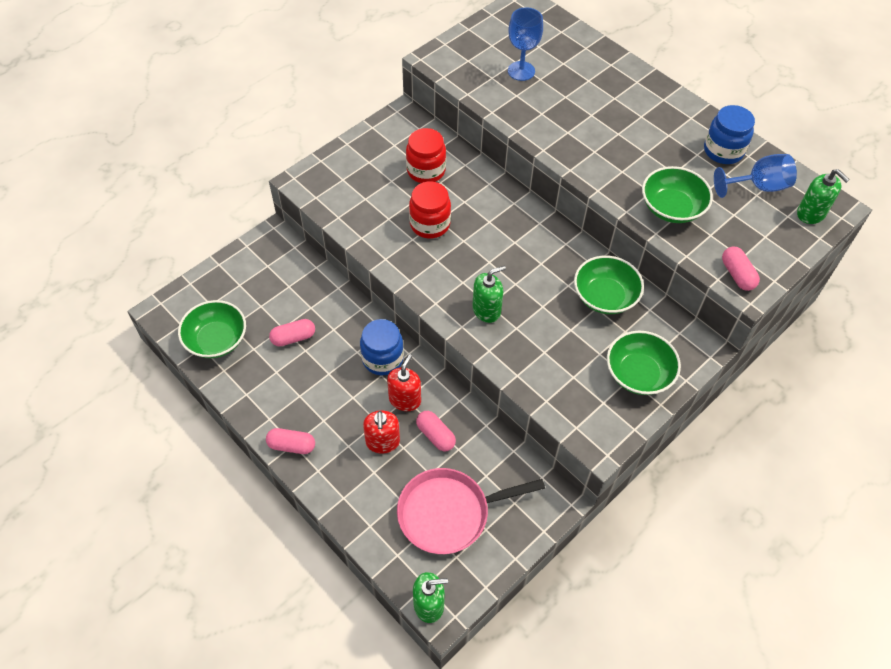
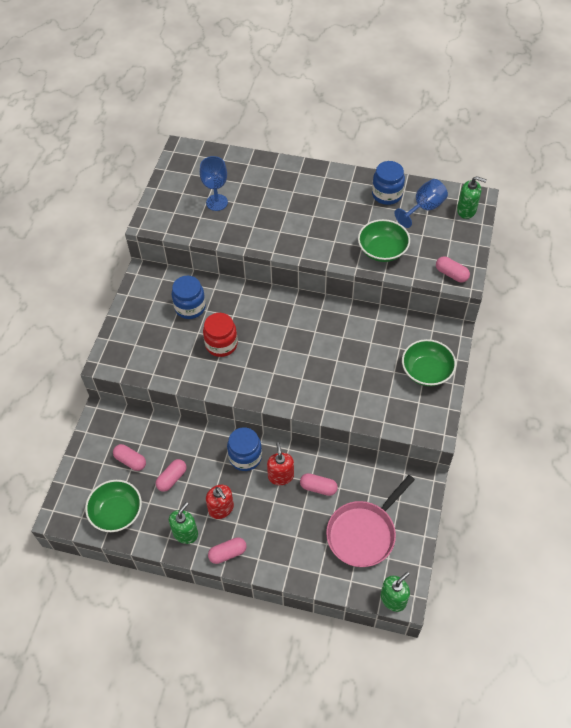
camera: 30 degrees left, 0 degrees up
(267, 297) = (130, 461): none -> pink capsule
(382, 442) = (287, 513): red soap dispenser -> red soap dispenser (221, 508)
(426, 171) = (190, 307): red jar -> blue jar
(486, 310) = (303, 383): green soap dispenser -> green soap dispenser (185, 533)
(605, 296) = (371, 331): green bowl -> none

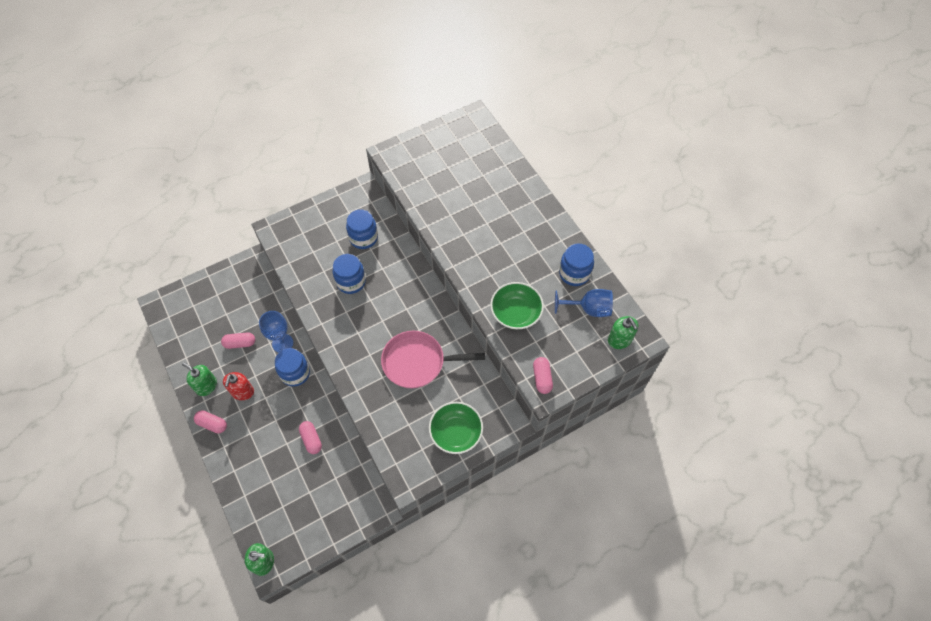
camera: 45 degrees right, 5 degrees up
(116, 512) = (188, 333): green bowl -> none
(130, 461) = (232, 308): pink capsule -> none
(185, 533) = (206, 386): green soap dispenser -> green soap dispenser turned 135 degrees counterclockwise
(217, 202) = (448, 176): blue goblet -> blue goblet (282, 343)
(221, 344) = (351, 282): red jar -> blue jar
(281, 476) = (300, 408): red soap dispenser -> none
(364, 533) = (300, 499): pink pan -> pink pan (418, 362)

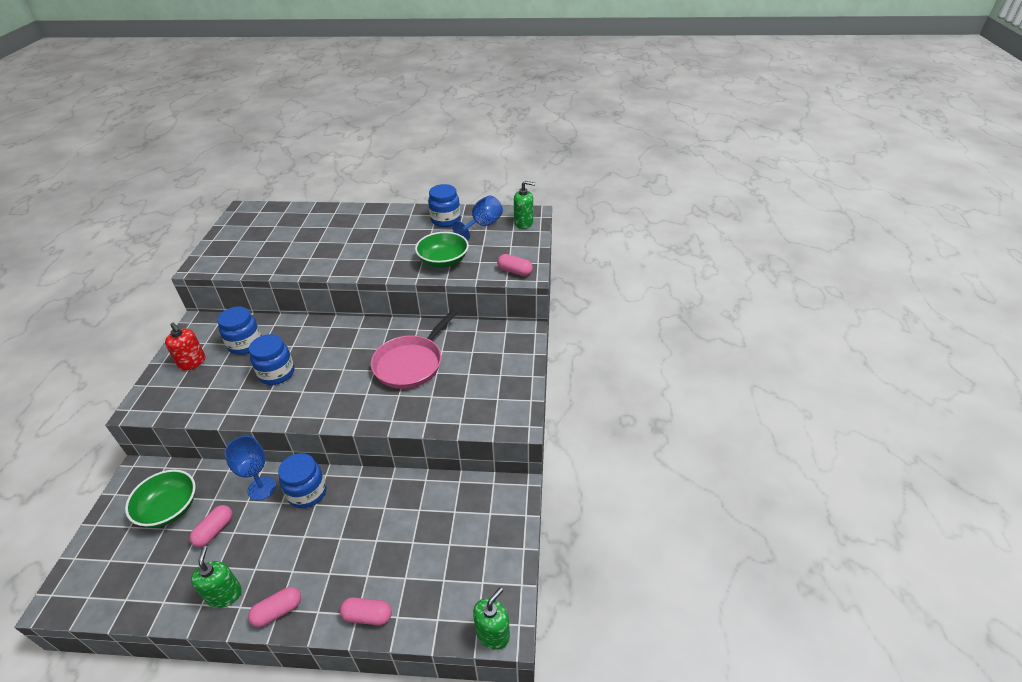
camera: 55 degrees left, 20 degrees down
(206, 386) = (224, 594): green soap dispenser -> green soap dispenser turned 105 degrees clockwise
(242, 392) = (273, 556): red soap dispenser -> red soap dispenser (192, 362)
(311, 439) = (394, 513): pink capsule -> pink capsule (367, 616)
(456, 433) = (503, 368): green bowl -> green bowl (169, 508)

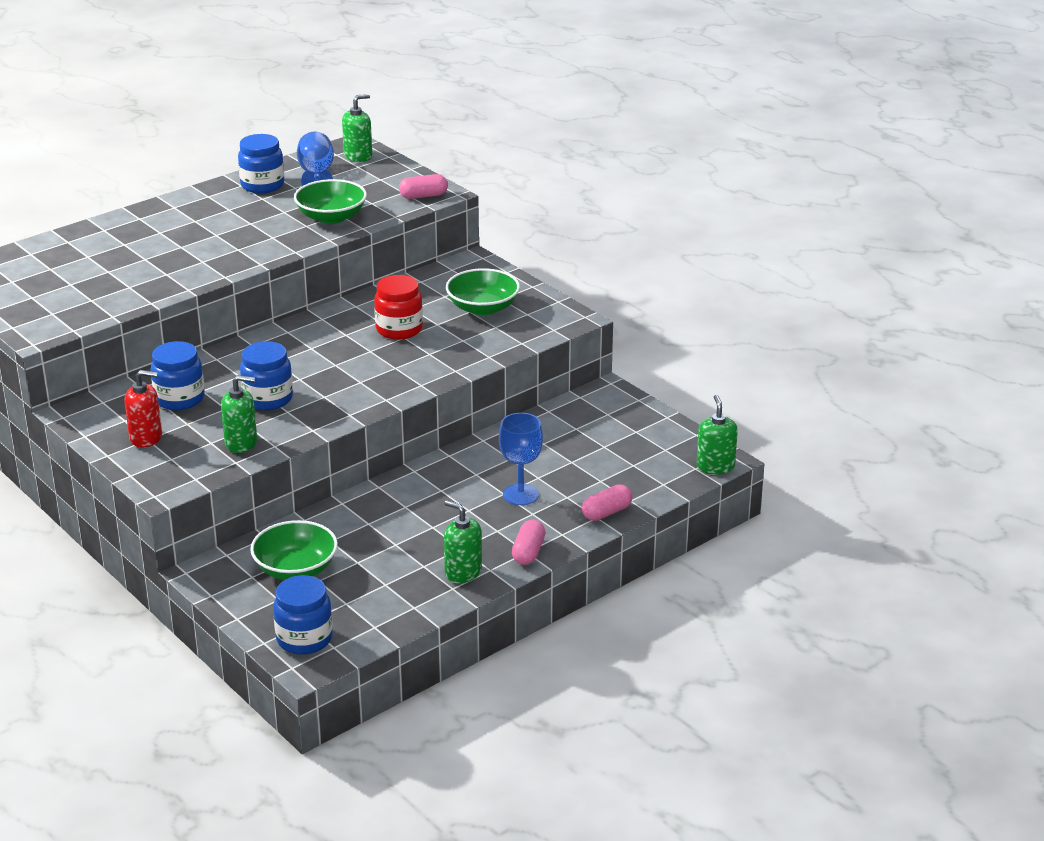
camera: 45 degrees left, 10 degrees down
(214, 531) = (375, 553): pink capsule -> none
(217, 399) = (241, 443): none -> green soap dispenser
(262, 488) = (366, 509): blue goblet -> blue goblet (520, 494)
(307, 493) = (419, 488): blue jar -> blue jar (304, 639)
(411, 363) = (399, 329): pink pan -> red jar
(479, 376) = (483, 308): none -> green bowl

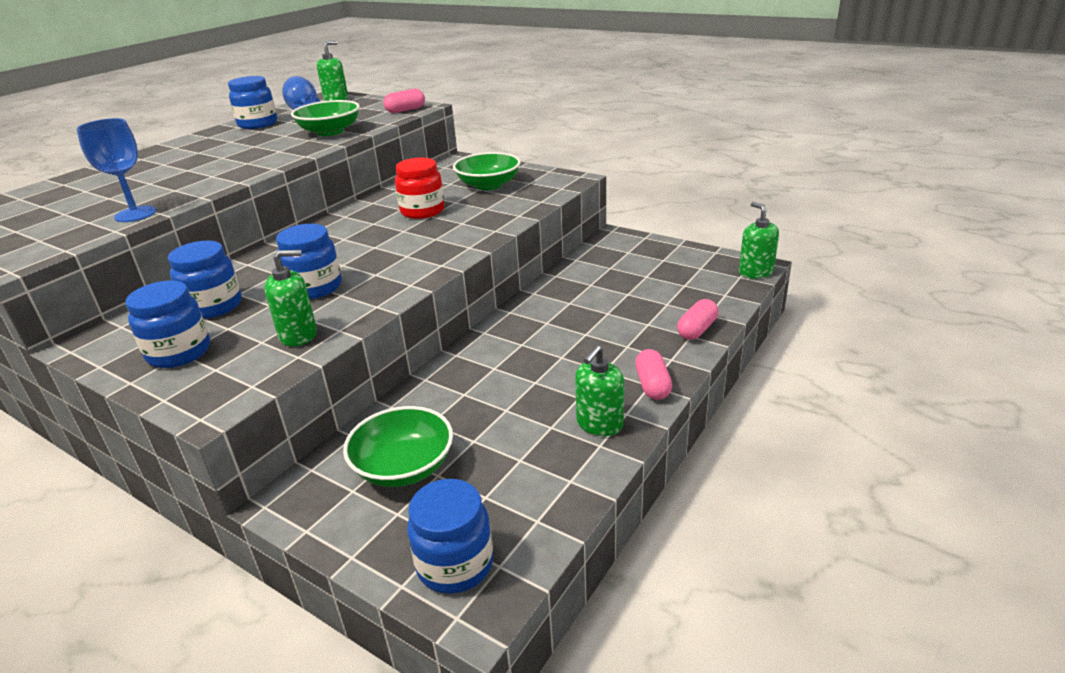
camera: 15 degrees left, 0 degrees up
(146, 438) = (179, 353): red soap dispenser -> blue jar
(463, 572) = (599, 424): green soap dispenser -> green soap dispenser turned 75 degrees counterclockwise
(520, 494) = (602, 331): blue goblet -> blue goblet (135, 214)

